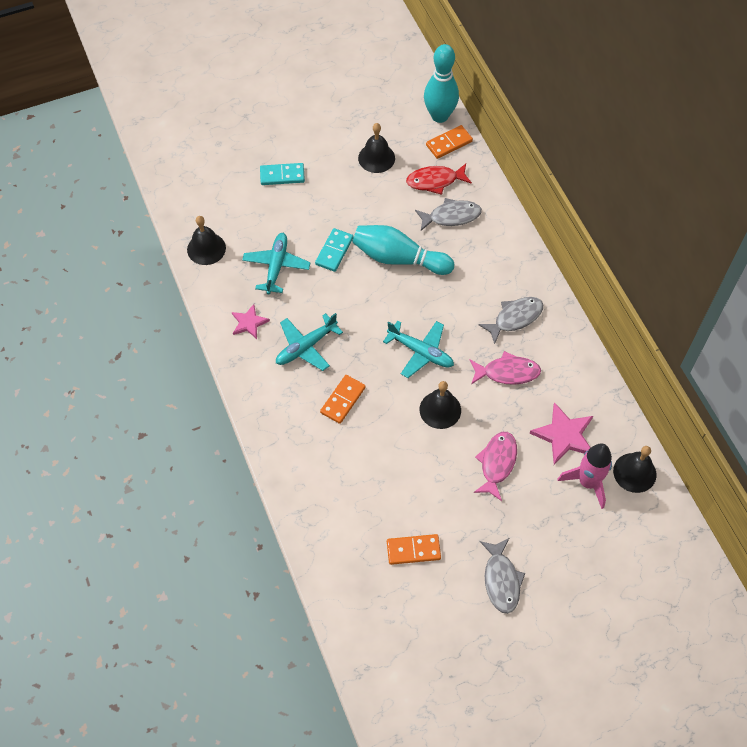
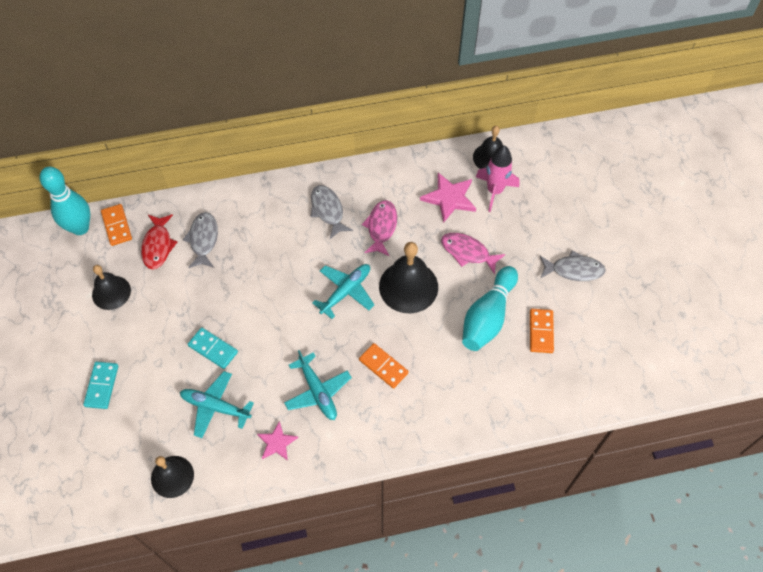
camera: 80 degrees left, 0 degrees up
(399, 258) = (238, 292): turquoise bowling pin -> turquoise bowling pin (488, 317)
(440, 410) = (408, 286): black bell -> black bell, size x1.55

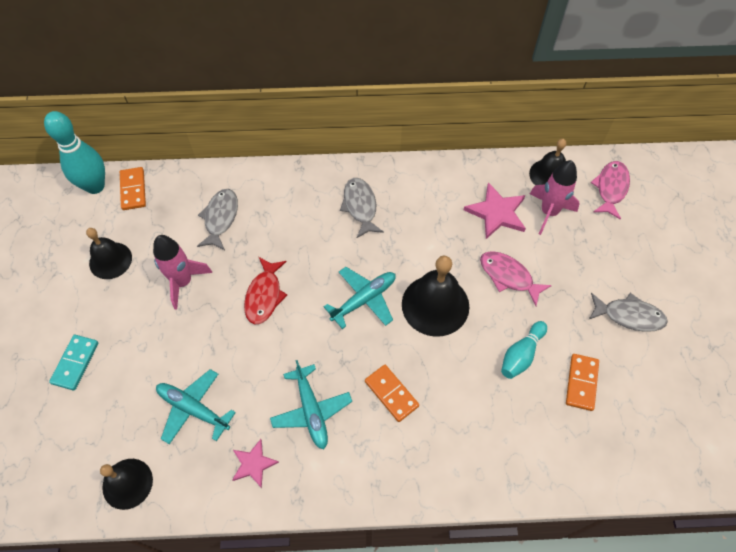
camera: 10 degrees right, 0 degrees up
(158, 246) = (171, 217): red fish -> red fish (264, 295)
(182, 301) = (183, 282): none -> pink rocket
(213, 349) = (205, 341): turquoise domino -> none
(381, 227) = (416, 233): pink fish -> pink fish (610, 188)
(488, 317) = (521, 354): turquoise bowling pin -> turquoise bowling pin, size x0.61

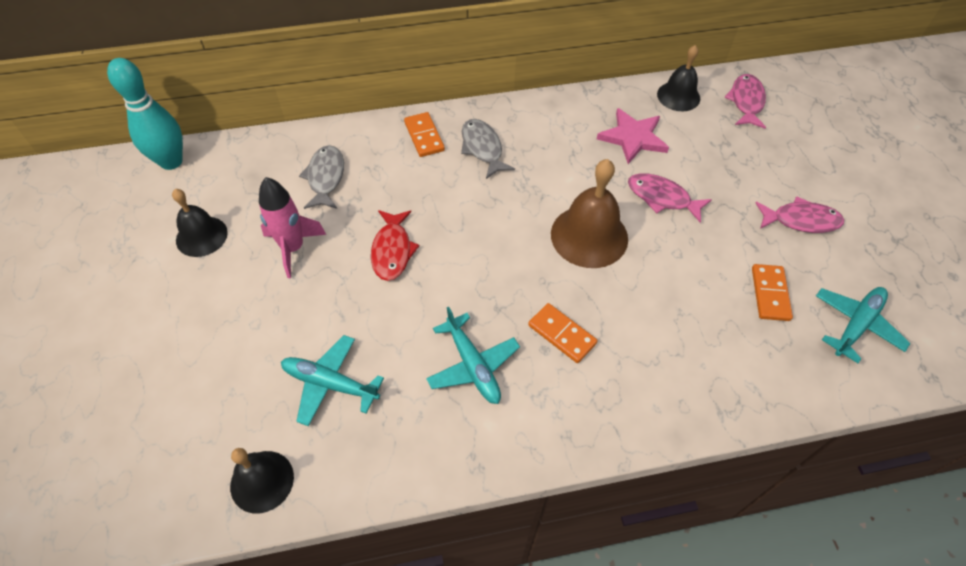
camera: 10 degrees left, 5 degrees down
(75, 363) = (174, 353): turquoise domino -> none
(133, 190) = (217, 160): orange domino -> orange domino (424, 136)
(253, 464) = (415, 435): pink star -> none
(364, 299) = (508, 240): turquoise plane -> turquoise plane (856, 325)
(435, 305) = (589, 236): black bell -> brown bell
(521, 354) = (697, 274): turquoise bowling pin -> none
(549, 212) = (688, 131): pink rocket -> none
(629, 316) = (801, 220): grey fish -> pink fish

